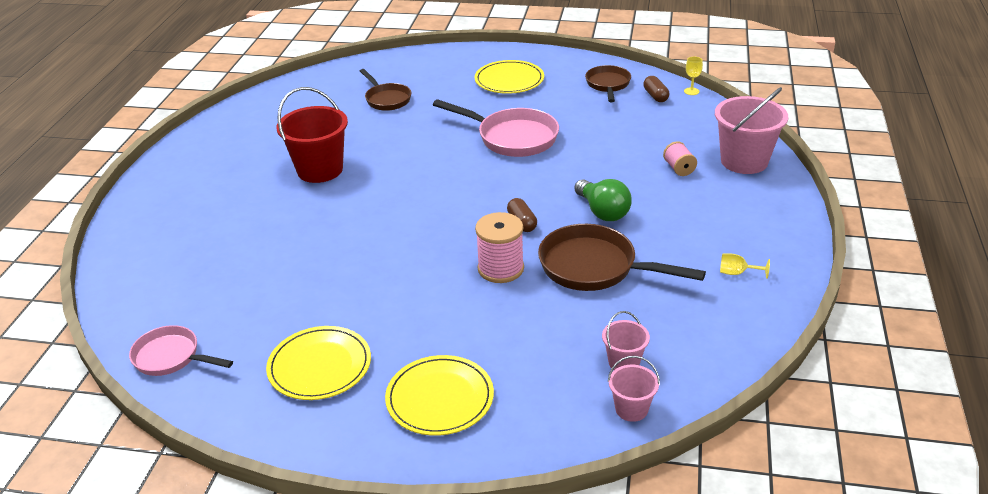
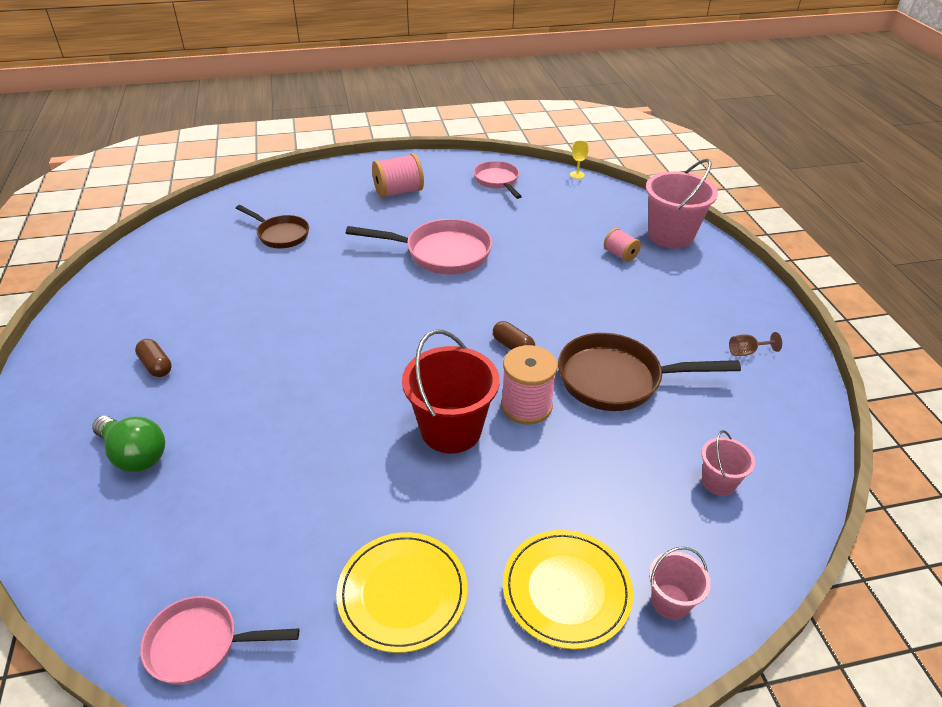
camera: 25 degrees left, 5 degrees up
(320, 170) = (252, 333): red bucket -> red bucket (451, 430)
(509, 80) = (398, 192): yellow plate -> pink spool
(602, 212) = (582, 315): green light bulb -> green light bulb (134, 455)
(608, 85) = (497, 181): brown pan -> pink pan
(631, 409) = (763, 536): pink bucket -> pink bucket (670, 601)
(655, 96) = (548, 185): brown capsule -> brown capsule (156, 365)
(737, 273) = (746, 352): yellow goblet -> brown goblet

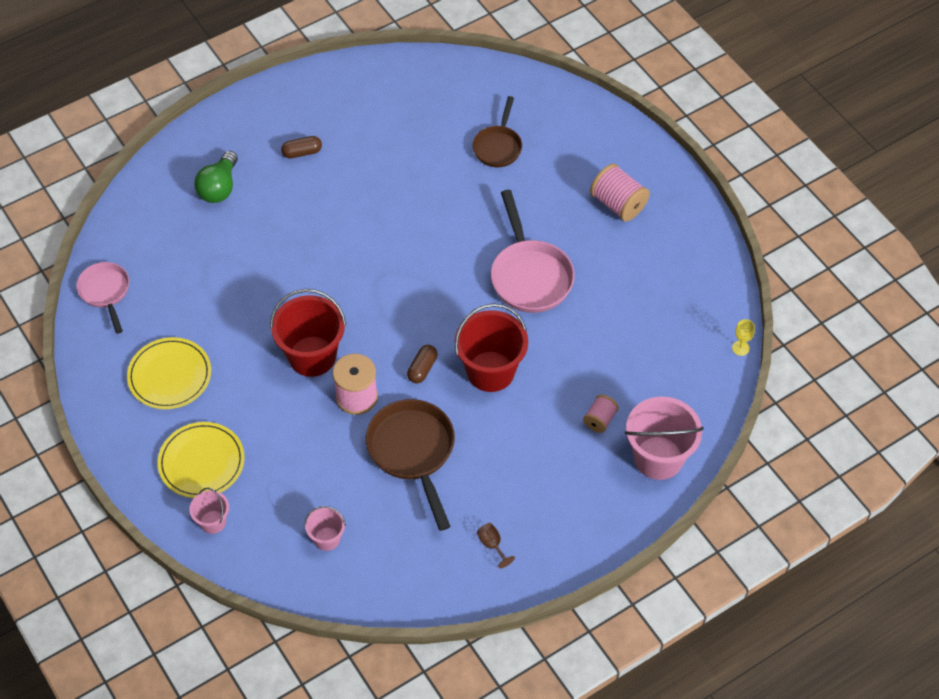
camera: 70 degrees right, 15 degrees up
(156, 365) = (302, 152): brown capsule -> brown capsule turned 45 degrees clockwise
(497, 181) = (686, 280): pink pan -> none
(538, 302) = (490, 371): none -> red bucket

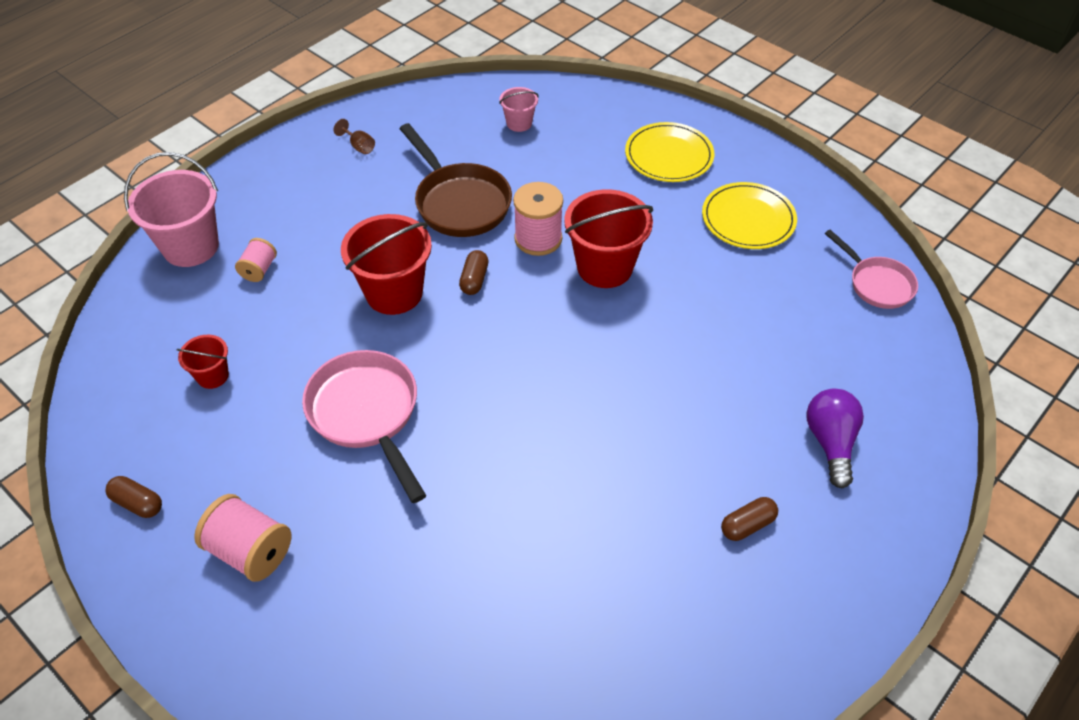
camera: 165 degrees right, 5 degrees down
(213, 522) = (631, 116): pink bucket -> none
(219, 187) = (830, 443): green light bulb -> purple light bulb
(498, 146) = (453, 610): brown pan -> none
(640, 330) = (212, 376): none -> red bucket
(692, 249) = (138, 503): none -> brown capsule
(740, 348) = (81, 381): yellow goblet -> none

